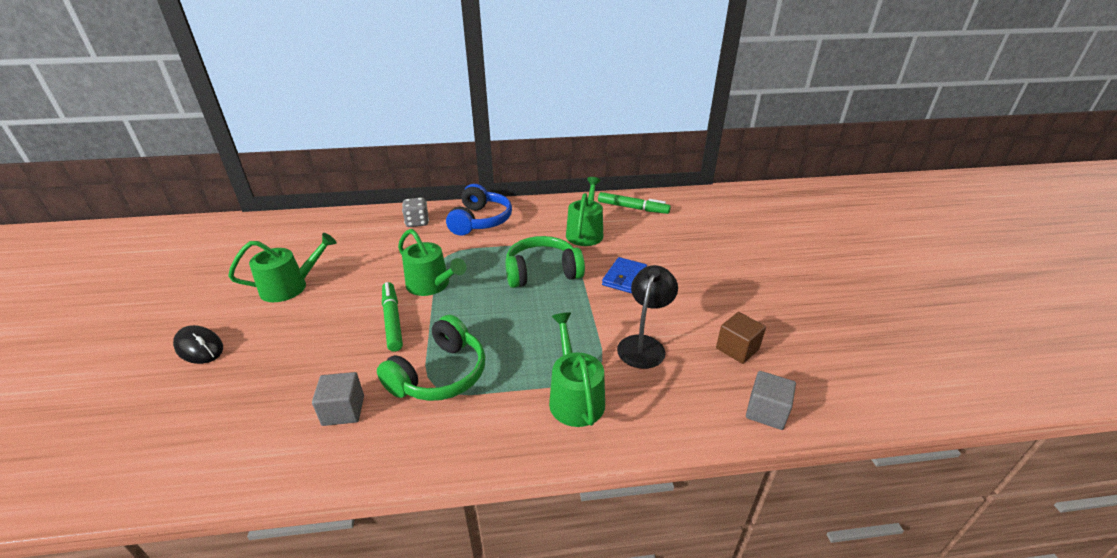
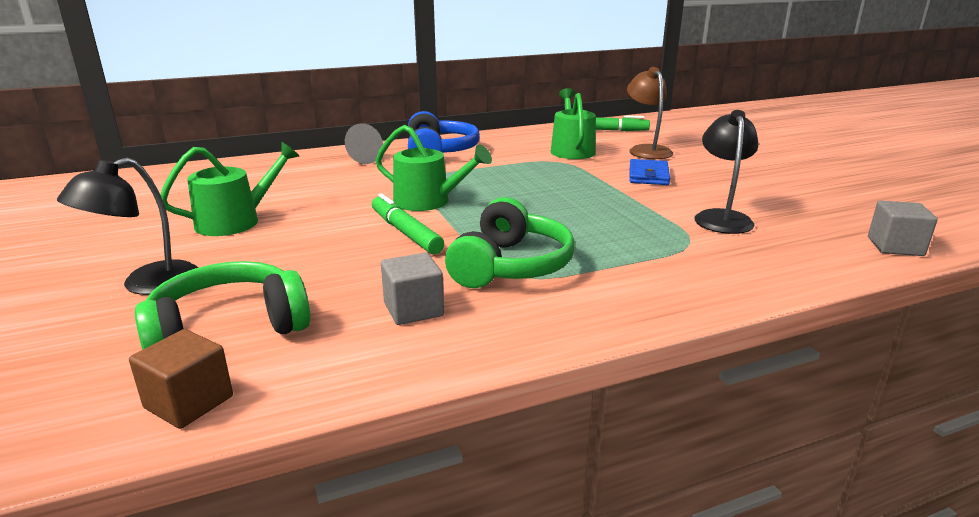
camera: 15 degrees left, 10 degrees down
(199, 348) = (146, 284): black mouse -> black lamp
(417, 222) = (361, 159): grey dice -> grey cone
(542, 272) = (553, 180): green headphones -> green headphones (228, 330)
(575, 397) = (688, 262): green watering can -> none
(648, 241) = (646, 150): none -> brown lamp
(737, 349) = (818, 210): brown cube -> brown cube (189, 402)

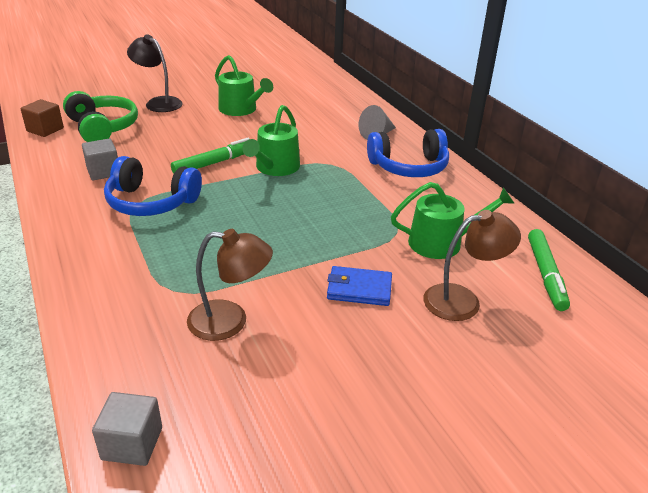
camera: 85 degrees right, 10 degrees up
(511, 266) = (151, 202): green headphones -> blue headphones
(721, 217) = (230, 321): black lamp -> brown lamp

